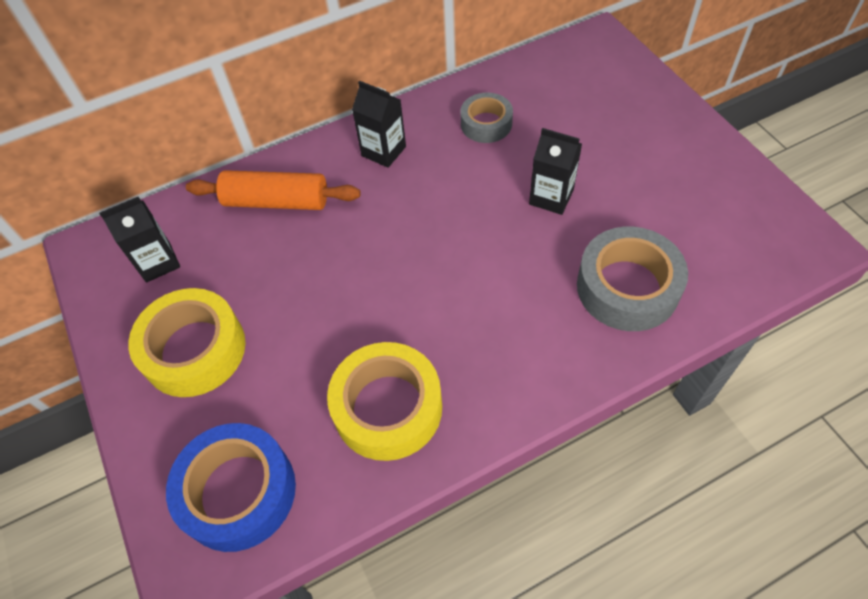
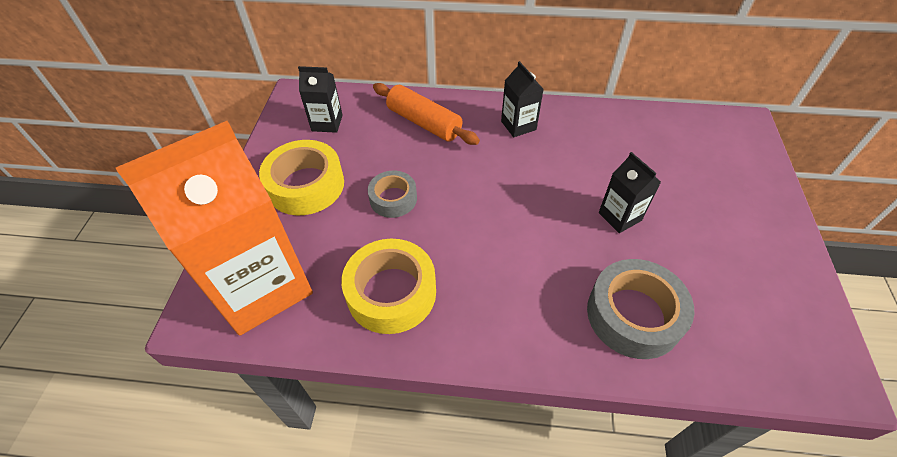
camera: 30 degrees right, 5 degrees down
(238, 492) = (261, 286): blue tape -> orange carton
(486, 124) = (607, 142): grey tape -> grey tape (393, 199)

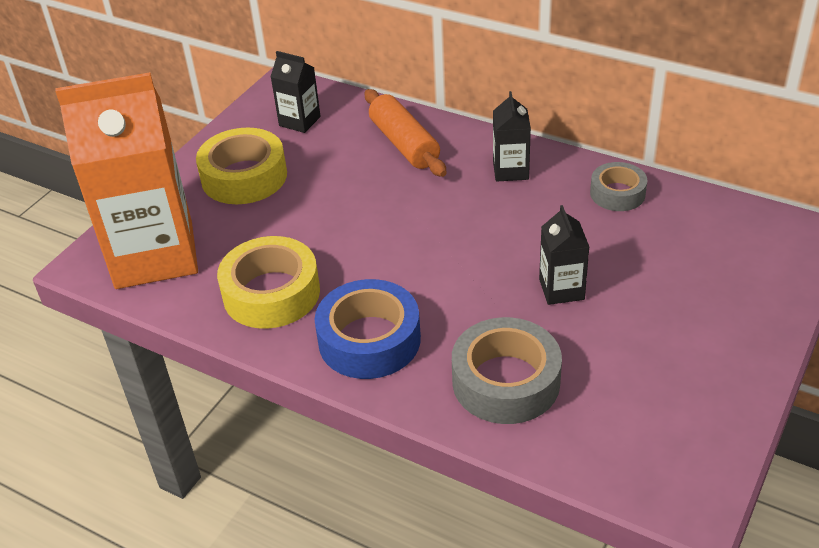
camera: 25 degrees right, 10 degrees down
(393, 199) = (324, 211): grey tape -> grey tape (617, 193)
(502, 312) = (369, 340): none -> blue tape

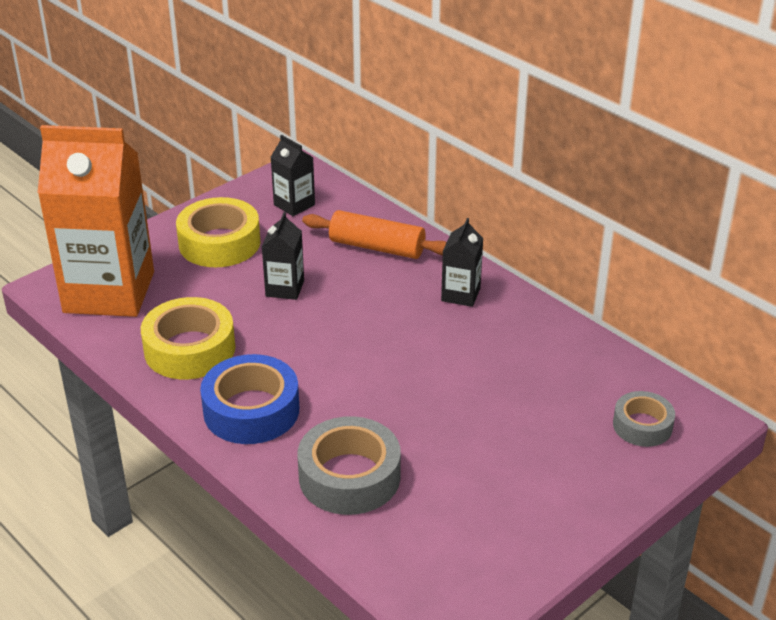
camera: 15 degrees right, 5 degrees down
(404, 144) = (377, 247): orange rolling pin -> orange rolling pin turned 60 degrees counterclockwise
(561, 289) = (445, 411): black carton -> black carton (285, 288)
(617, 193) = (549, 339): grey tape -> grey tape (642, 425)

